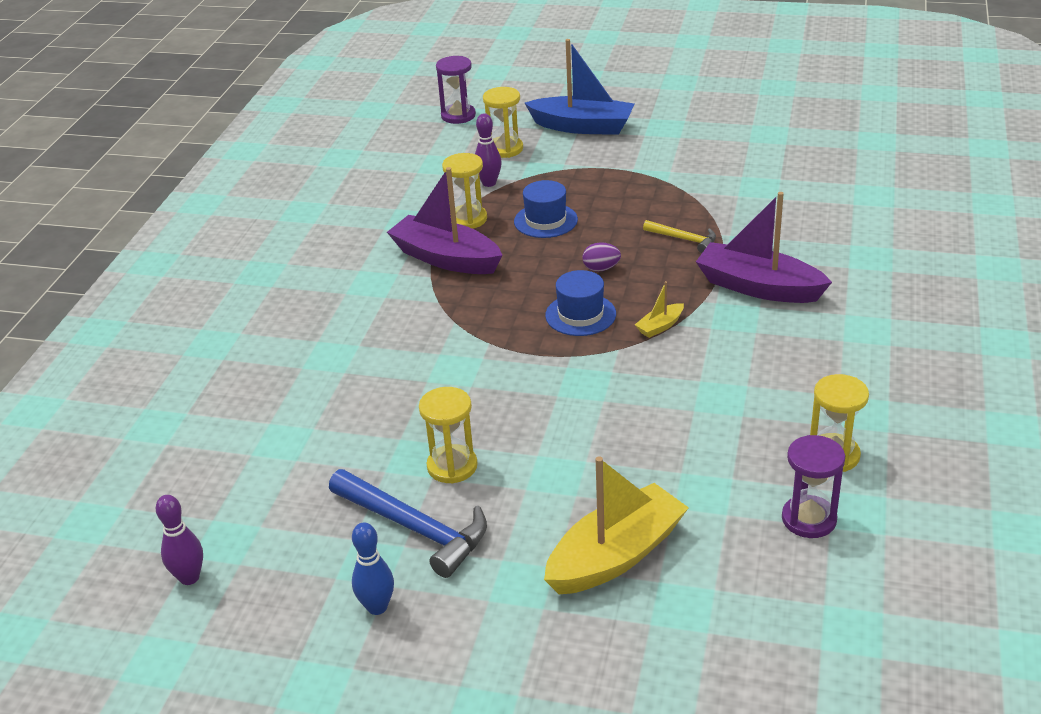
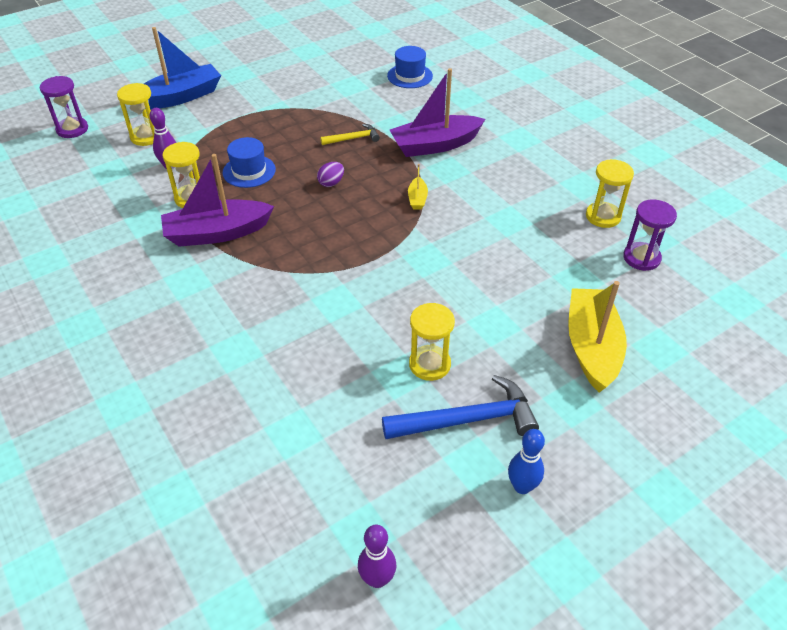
camera: 50 degrees left, 10 degrees up
(580, 315) = (362, 219): blue hat -> blue hat (410, 76)

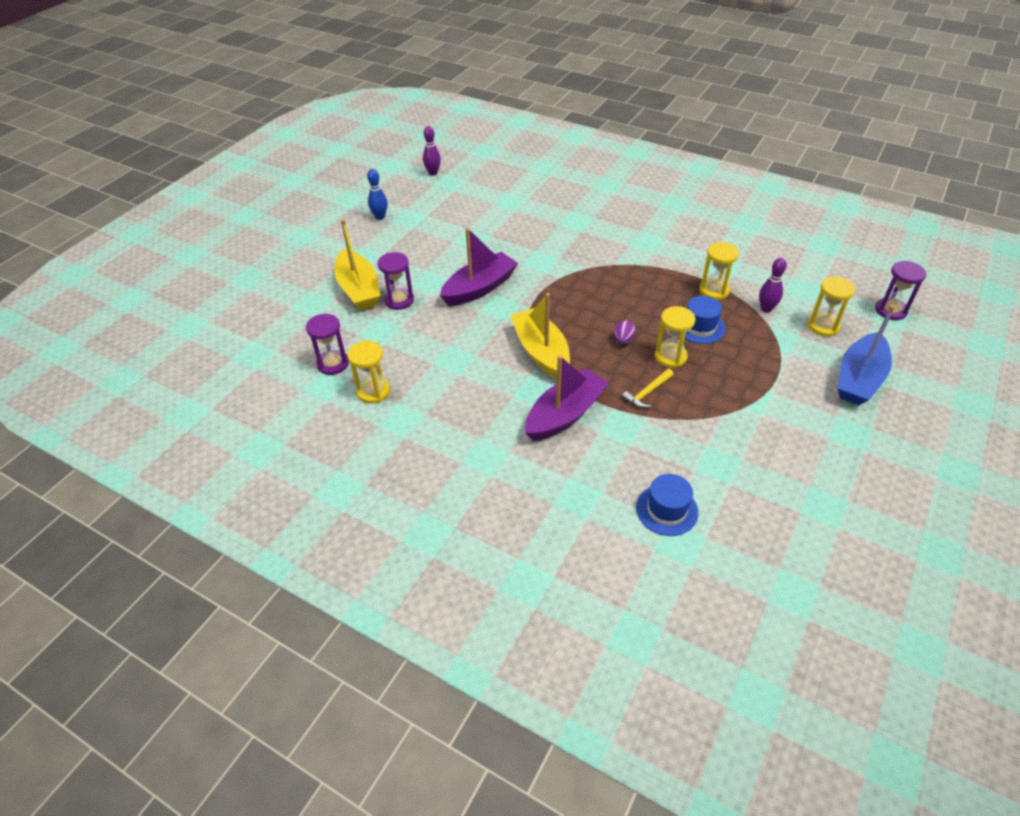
camera: 155 degrees right, 0 degrees up
(217, 233) = (664, 274): purple boat -> purple boat (479, 288)
(417, 199) = (541, 352): yellow boat -> yellow boat, size x2.29
(429, 364) = (458, 249): yellow hourglass -> yellow hourglass (670, 357)
(467, 419) = (421, 232): blue hammer -> none
(543, 310) = (399, 300): none -> purple hourglass

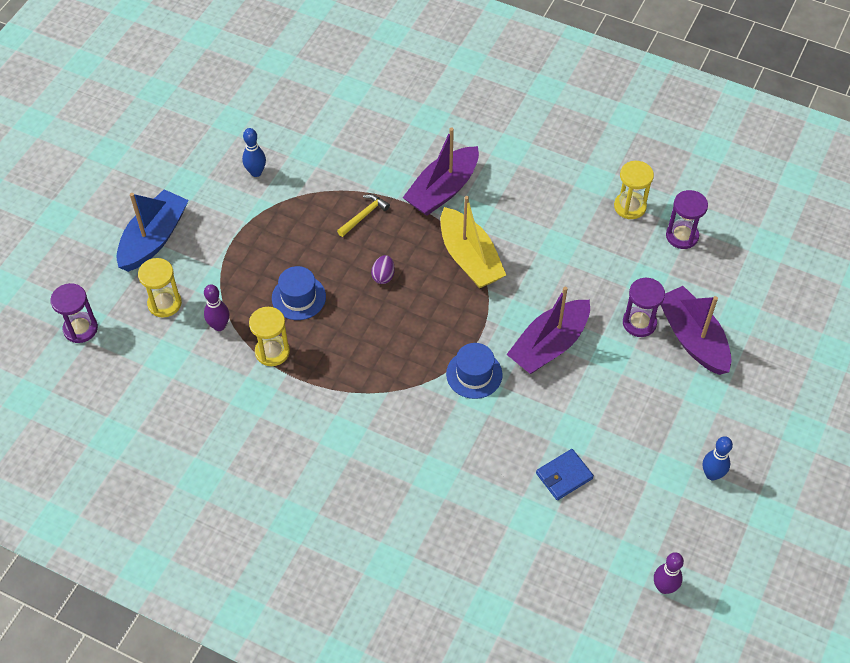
camera: 175 degrees right, 10 degrees up
(359, 289) = (692, 338): yellow boat -> purple boat
(484, 219) = (564, 476): none -> blue wallet
(666, 510) = (359, 112): blue hat -> blue hat (474, 374)
(670, 357) = (336, 257): yellow hourglass -> none
(774, 441) = (256, 172): none -> blue bowling pin

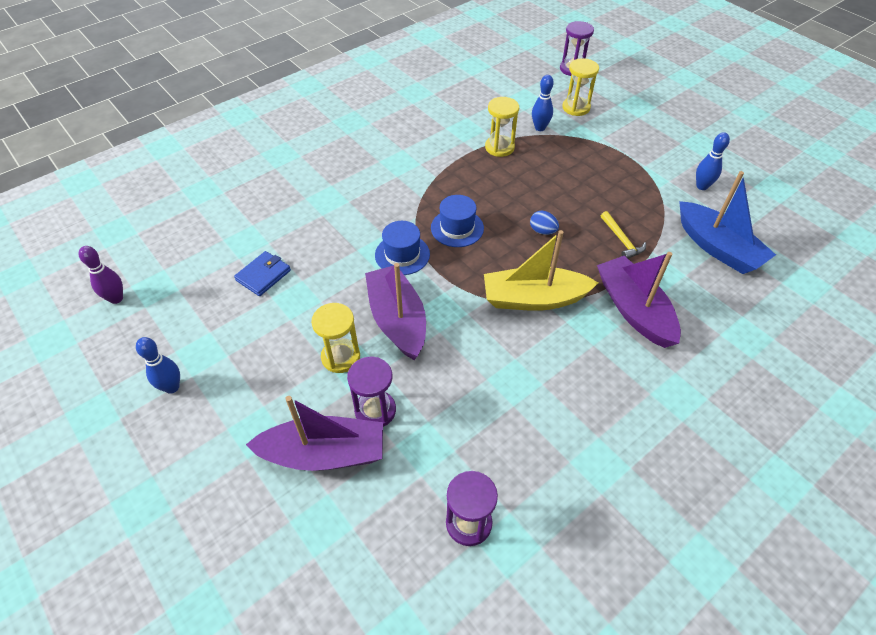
camera: 115 degrees right, 5 degrees down
(154, 239) = (644, 116): blue boat -> blue boat (717, 248)
(219, 326) = (540, 128): purple bowling pin -> blue bowling pin
(298, 297) = (545, 174): blue hat -> blue hat (457, 228)
(383, 276) = (542, 231): purple egg -> blue egg
(564, 476) = (263, 275): blue wallet -> blue wallet turned 45 degrees clockwise
(630, 206) = (541, 484): yellow hourglass -> yellow hourglass (340, 357)

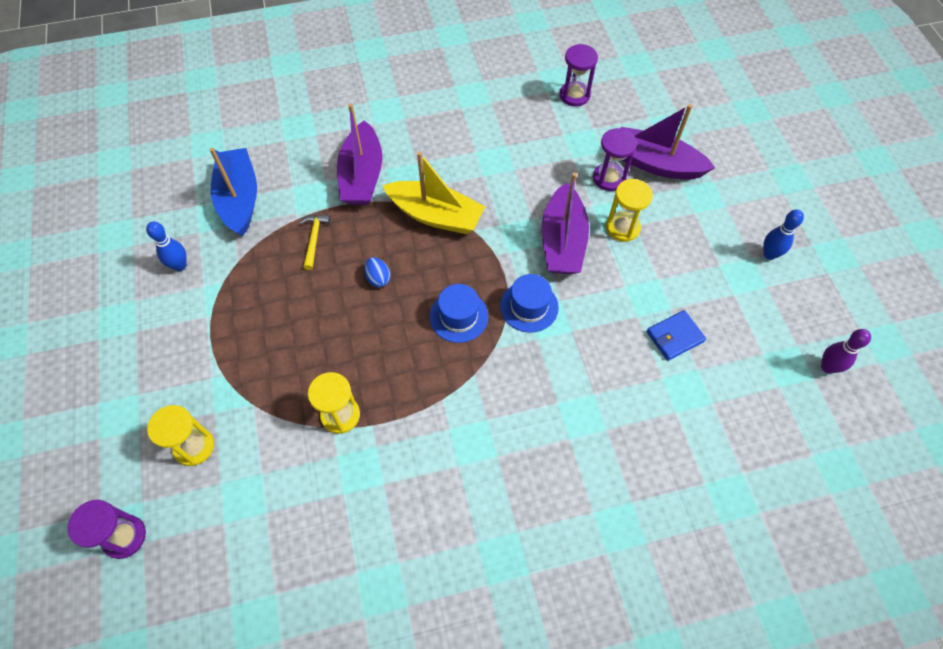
camera: 155 degrees left, 10 degrees up
(540, 128) = (268, 428): blue bowling pin -> none

